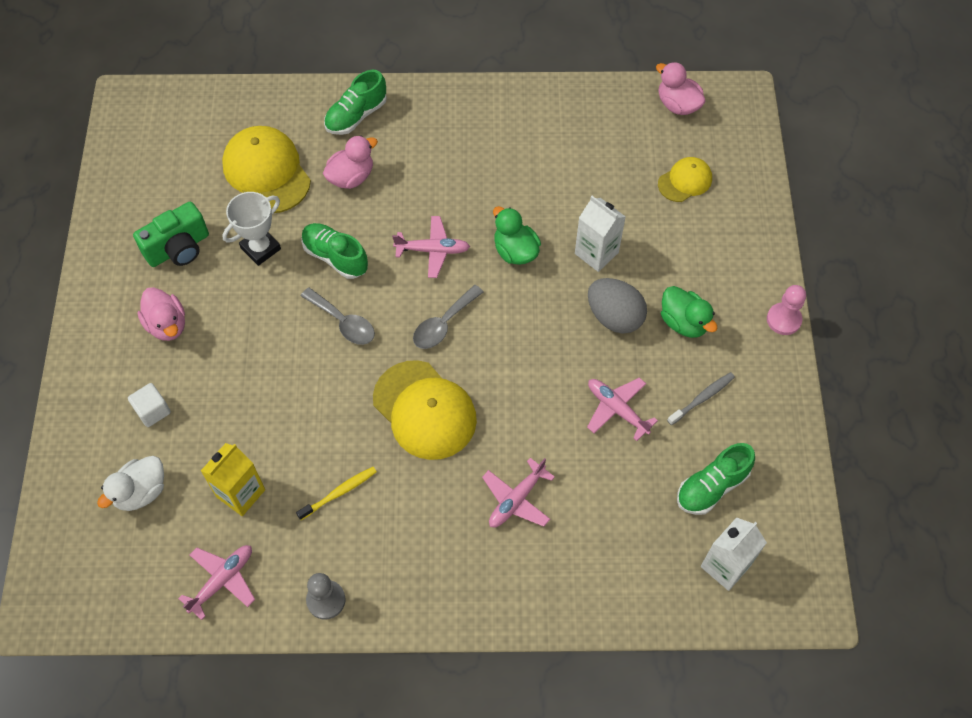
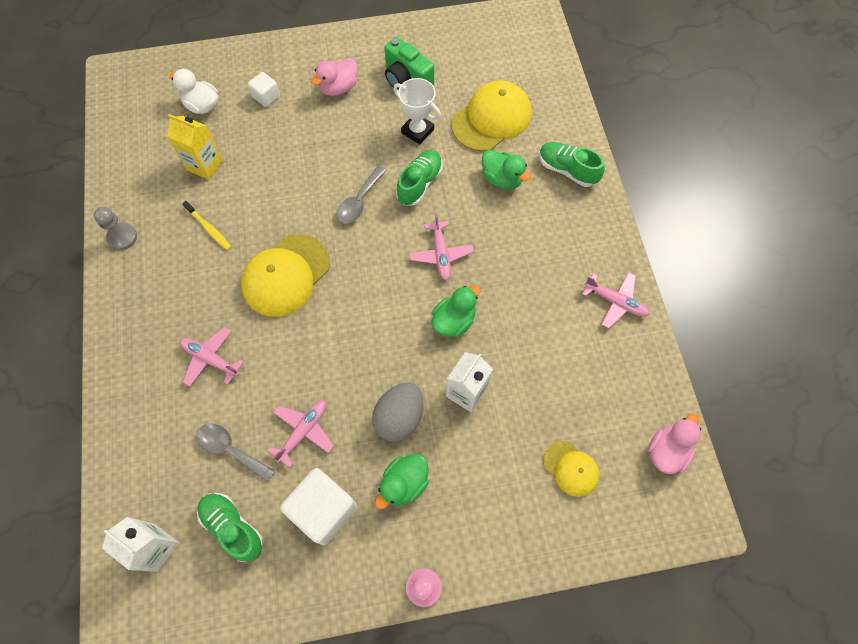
camera: 80 degrees right, 5 degrees up
(222, 580) = (137, 169): pink plane -> pink plane (615, 302)
(351, 177) = (502, 179): pink duck -> green duck
(443, 324) = (369, 275): grey spoon -> grey spoon (231, 450)
(702, 398) = (323, 510): grey toothbrush -> white cube

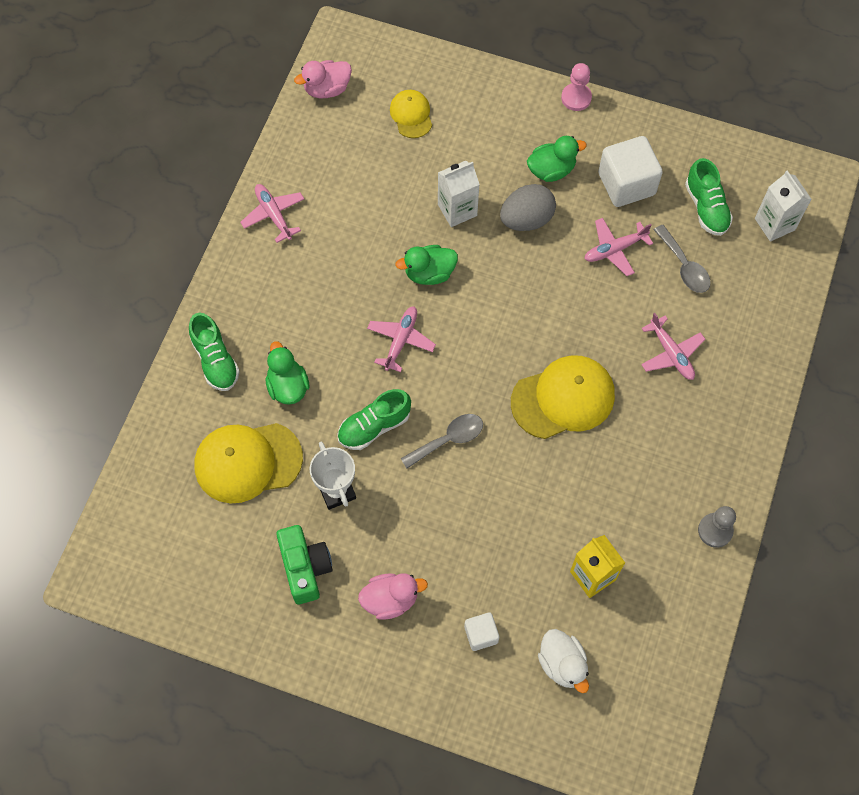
camera: 150 degrees left, 0 degrees up
(209, 228) = (619, 492): yellow toothbrush -> none

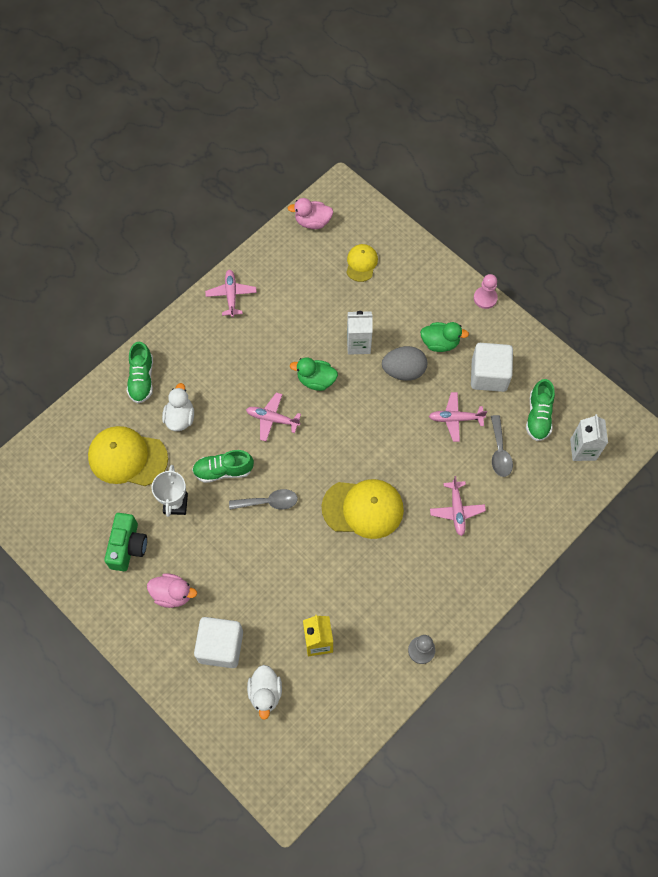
camera: 25 degrees right, 0 degrees up
(288, 386) = (180, 417): green duck -> white duck
(401, 340) = (272, 419): pink plane -> pink plane turned 120 degrees counterclockwise
(481, 634) = (221, 646): white cube -> white cube, size x1.89

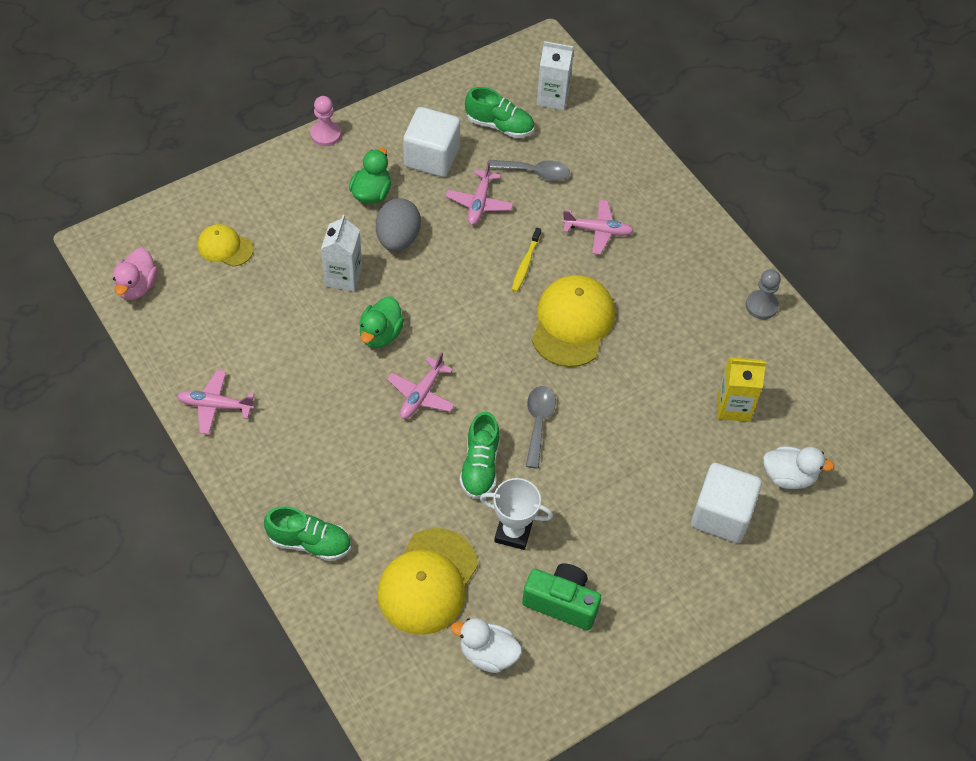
camera: 80 degrees left, 10 degrees down
(173, 594) = (641, 558): pink duck -> none
(180, 417) = (386, 504): white duck -> white duck (488, 654)
(408, 464) = (525, 264): none -> yellow toothbrush

